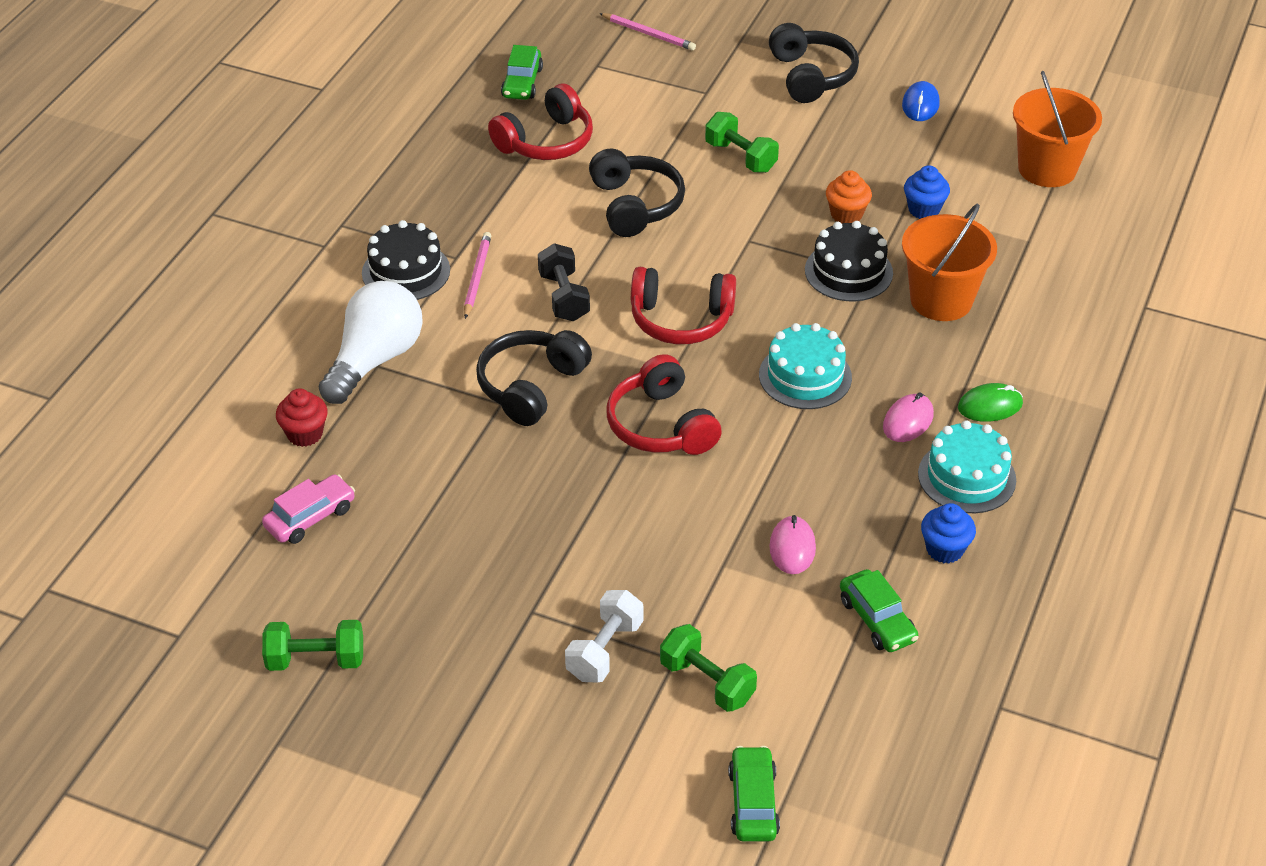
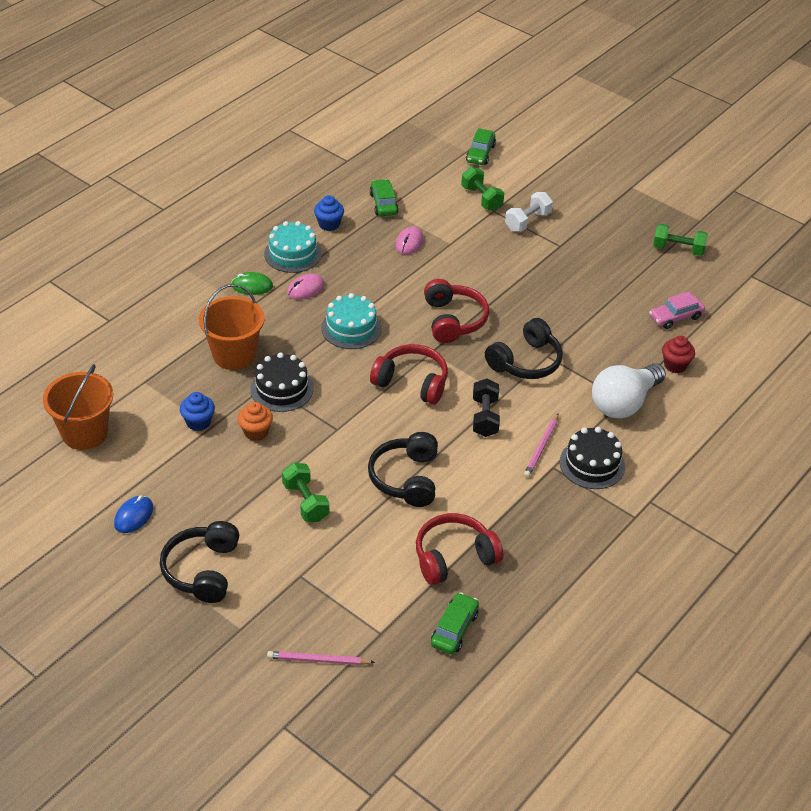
camera: 165 degrees left, 0 degrees up
(649, 34) = (318, 660): pink pencil -> pink pencil turned 45 degrees counterclockwise

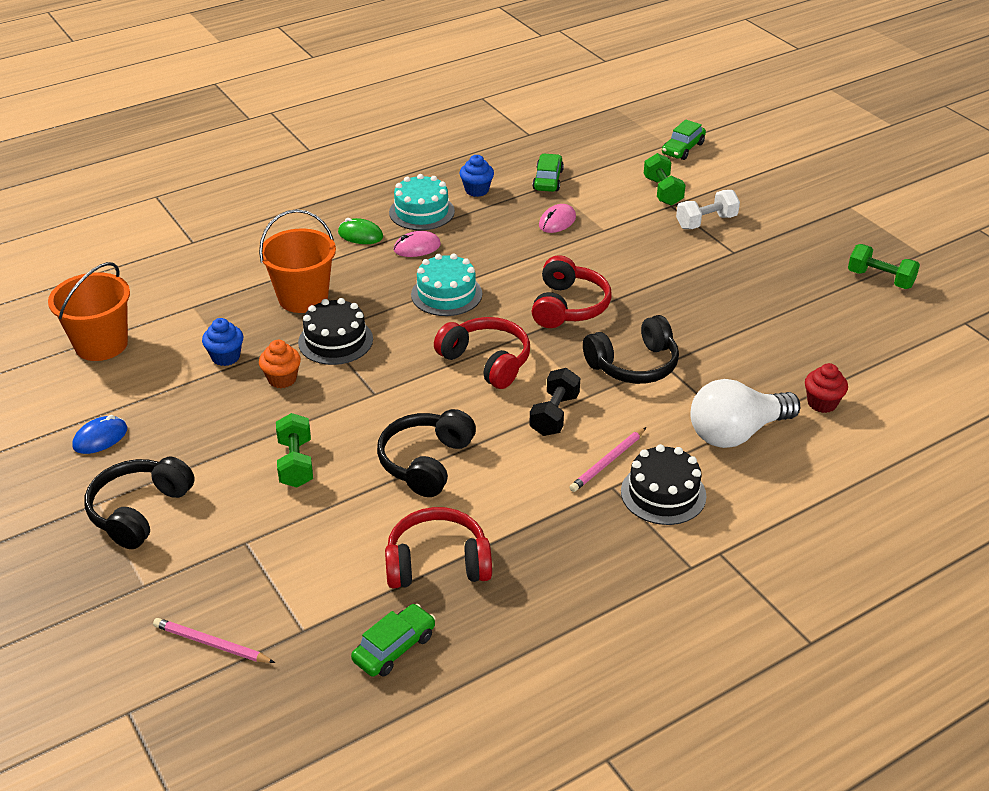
camera: 20 degrees right, 5 degrees down
(675, 317) = (845, 350): pink car -> none

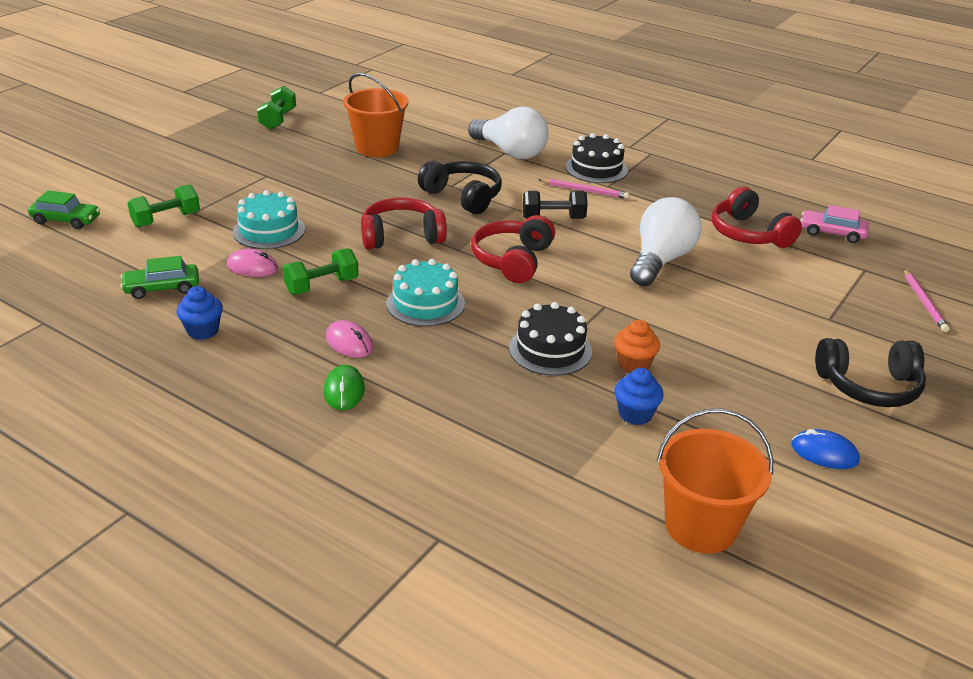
camera: 115 degrees left, 5 degrees down
(296, 463) = (727, 321): green dumbbell -> green dumbbell (322, 286)
(303, 298) = (495, 395): orange bucket -> orange bucket (377, 147)
(394, 648) = (832, 233): green car -> pink car
(421, 212) = (269, 359): turquoise cake -> turquoise cake (269, 230)
(426, 462) = (660, 261): black headphones -> white light bulb
(706, 222) = (219, 192): white dumbbell -> none
(822, 403) = (452, 129): red cupcake -> none

